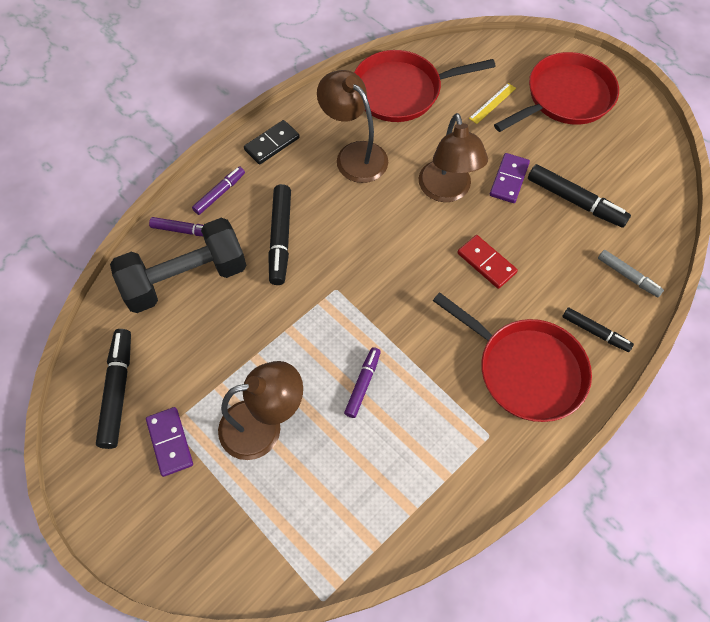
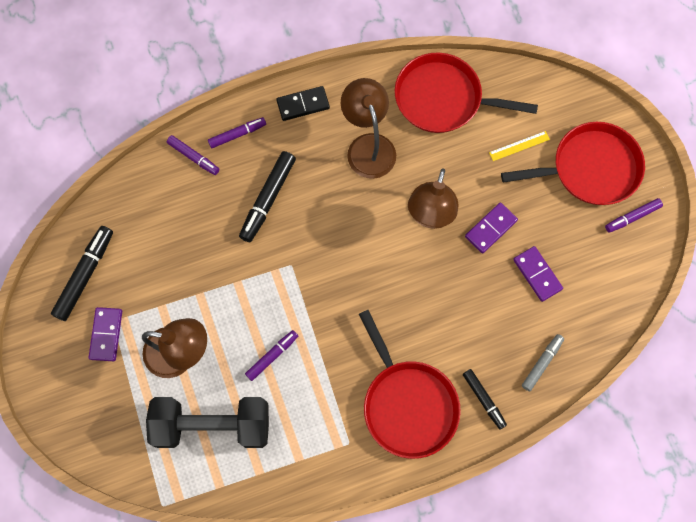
camera: 25 degrees right, 10 degrees up
(185, 278) = (176, 202): black dumbbell -> black dumbbell (212, 425)
(486, 263) = (427, 297): red domino -> none
(574, 201) = (537, 274): black marker -> purple domino
(626, 121) = (632, 217): none -> purple marker
(627, 276) = (541, 363): grey marker -> grey marker turned 120 degrees counterclockwise

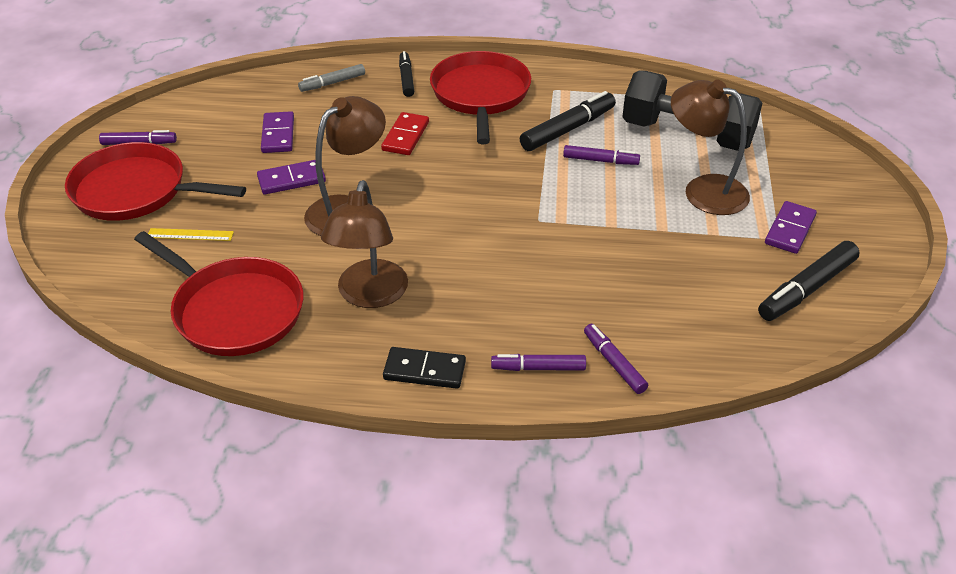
camera: 155 degrees left, 30 degrees down
(268, 198) = (532, 286): black marker -> black marker (567, 129)
(272, 356) = (600, 160): purple marker -> purple marker turned 150 degrees counterclockwise
(438, 318) = (405, 136): none -> red domino

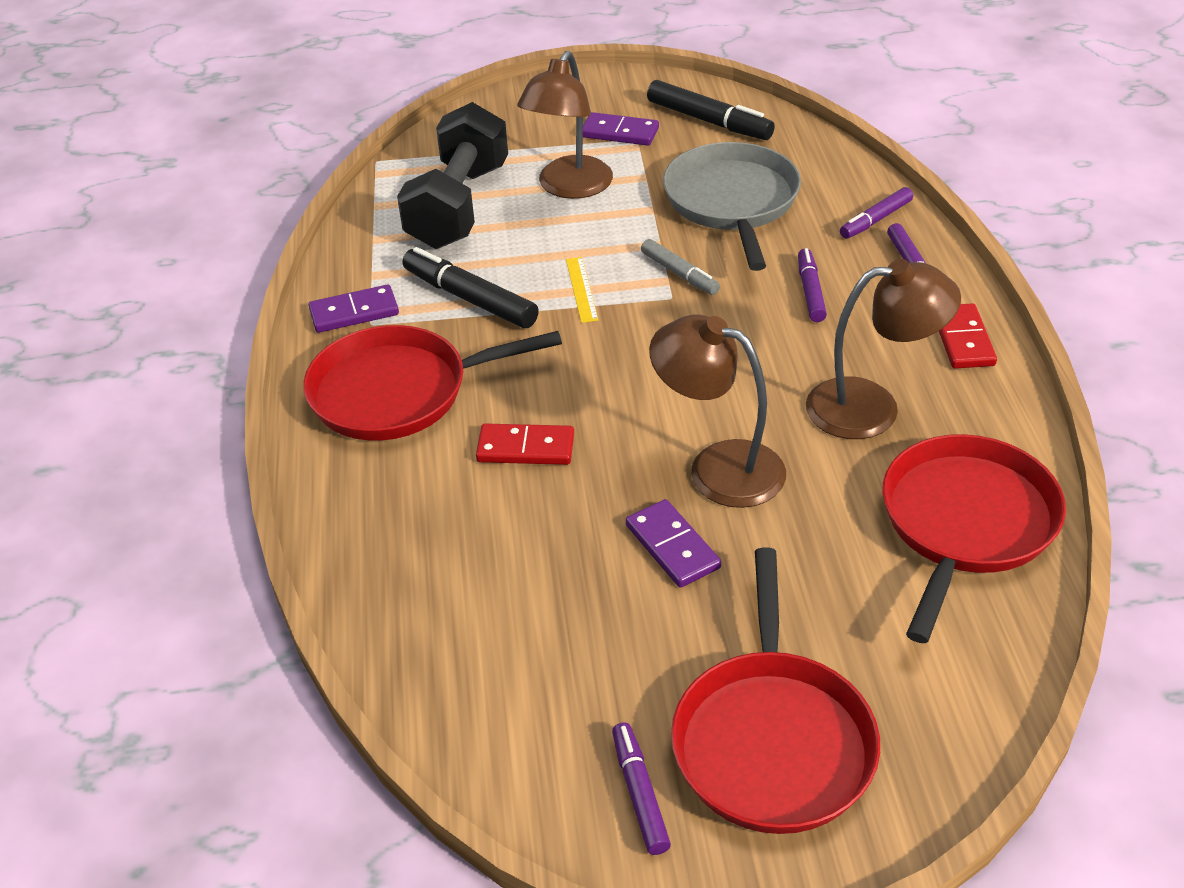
camera: 100 degrees left, 0 degrees up
(190, 235) = (845, 624): yellow ruler -> yellow ruler (581, 289)
(278, 135) = (560, 599): purple domino -> purple domino (354, 312)
(333, 83) = (389, 570): grey marker -> grey marker (679, 273)
(406, 79) = (364, 481): black marker -> none
(424, 371) = (963, 339): black domino -> red domino
(600, 160) = (533, 265): purple marker -> purple marker (810, 292)
(663, 277) = (732, 202): none -> grey pan

